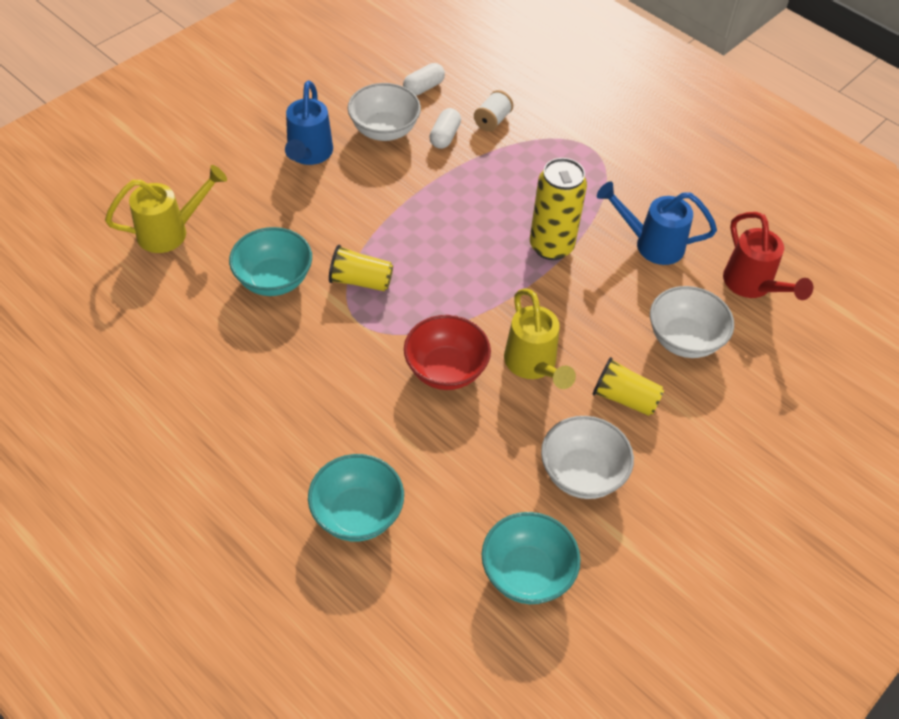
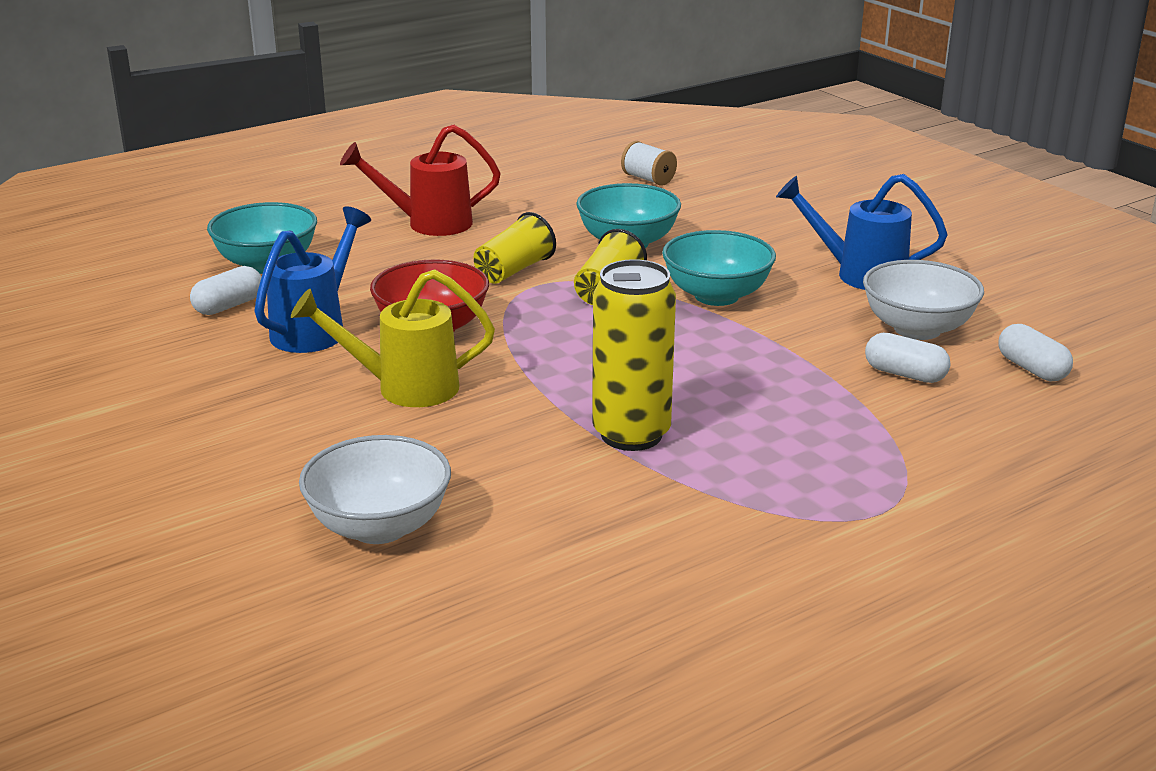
camera: 105 degrees right, 25 degrees down
(171, 232) = (723, 197): yellow watering can -> none
(441, 514) = (229, 306): none -> white capsule
(492, 121) = (950, 421): white spool -> white spool (648, 179)
(527, 573) = (109, 344): turquoise bowl -> turquoise bowl (716, 296)
(582, 474) = (207, 398): white bowl -> none
(624, 398) = (302, 450): yellow cup -> yellow cup (514, 270)
(651, 244) = (609, 534): blue watering can -> blue watering can (316, 329)
(752, 286) = (462, 635): red watering can -> red watering can (428, 224)

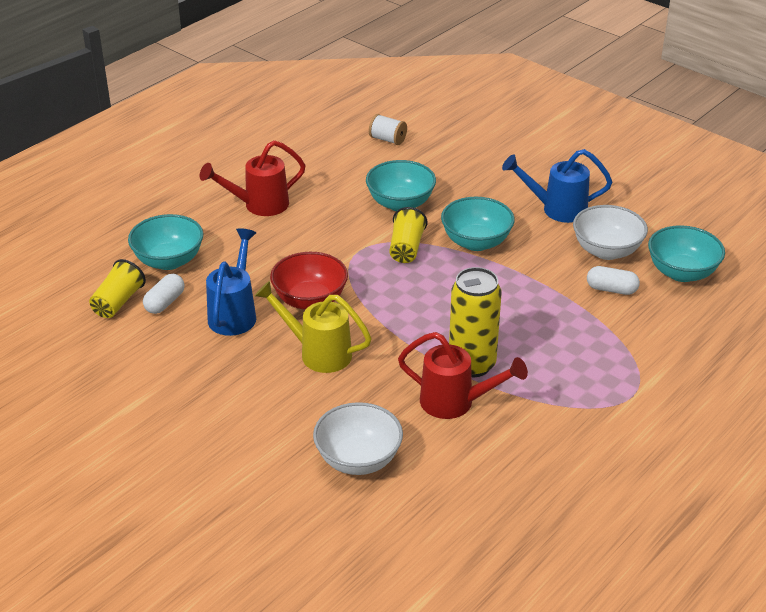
camera: 15 degrees left, 10 degrees up
(403, 388) = (317, 352): yellow watering can -> yellow watering can turned 45 degrees clockwise
(514, 270) = (337, 240): yellow cup -> yellow cup (118, 302)
(579, 478) = (456, 403): none -> red watering can
(1032, 369) = (681, 272): white capsule -> turquoise bowl

